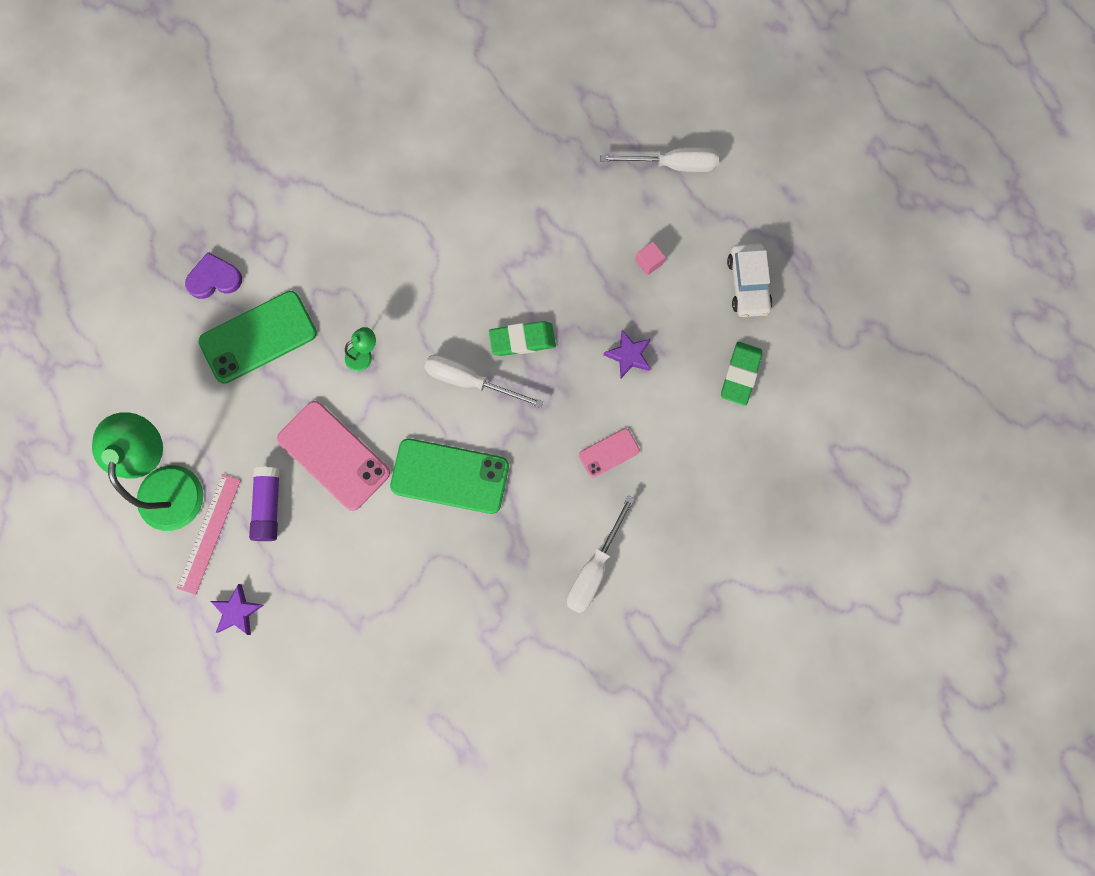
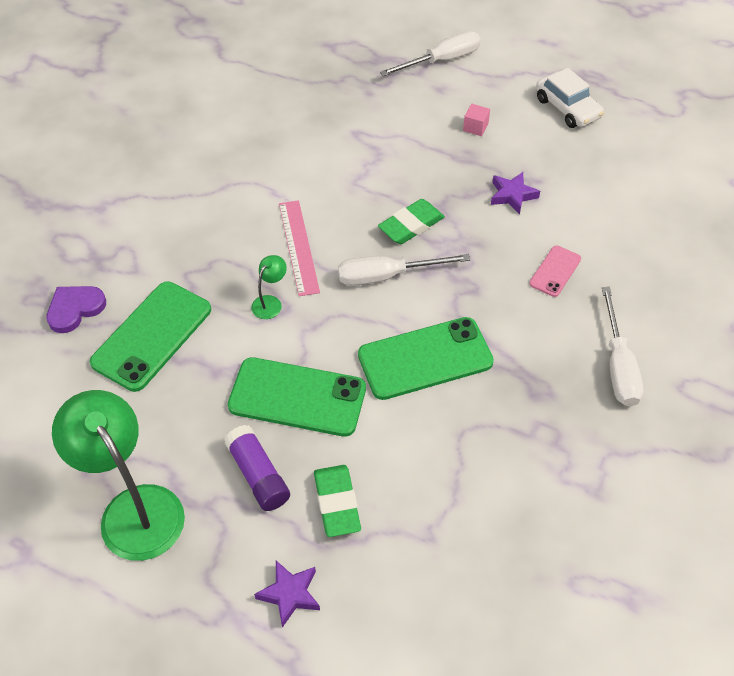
camera: 30 degrees left, 25 degrees down
(209, 533) = (208, 534): pink ruler -> pink ruler (298, 247)
(334, 455) = (297, 397): pink phone -> green phone
(740, 374) = (615, 167): green eraser -> green eraser (337, 503)

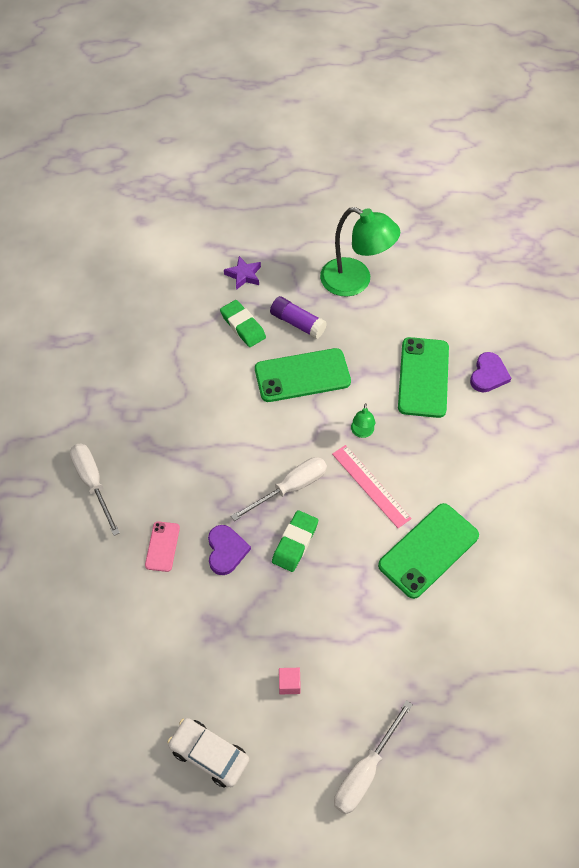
camera: 155 degrees right, 5 degrees up
(425, 358) = (232, 434): green phone -> green phone (428, 550)
(487, 243) = (226, 551): none -> purple heart
(512, 195) = (224, 612): purple star -> none

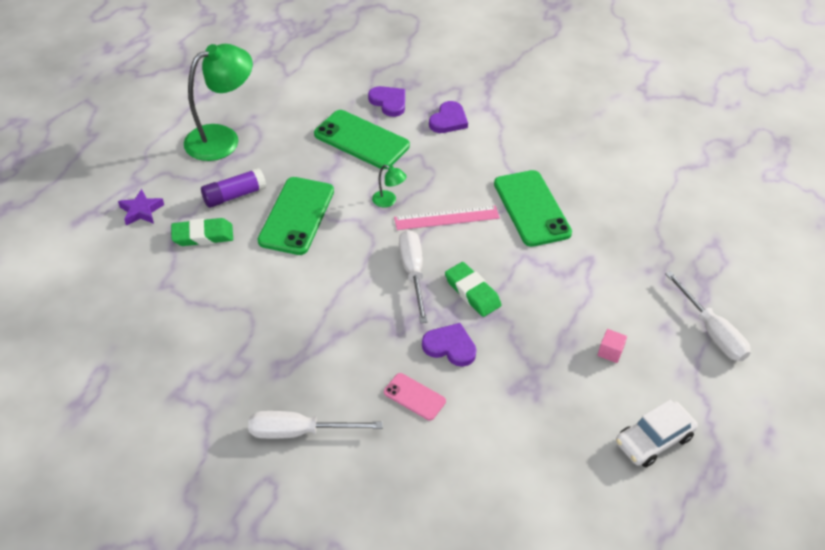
camera: 65 degrees left, 10 degrees down
(499, 432) = (448, 120): none -> purple heart

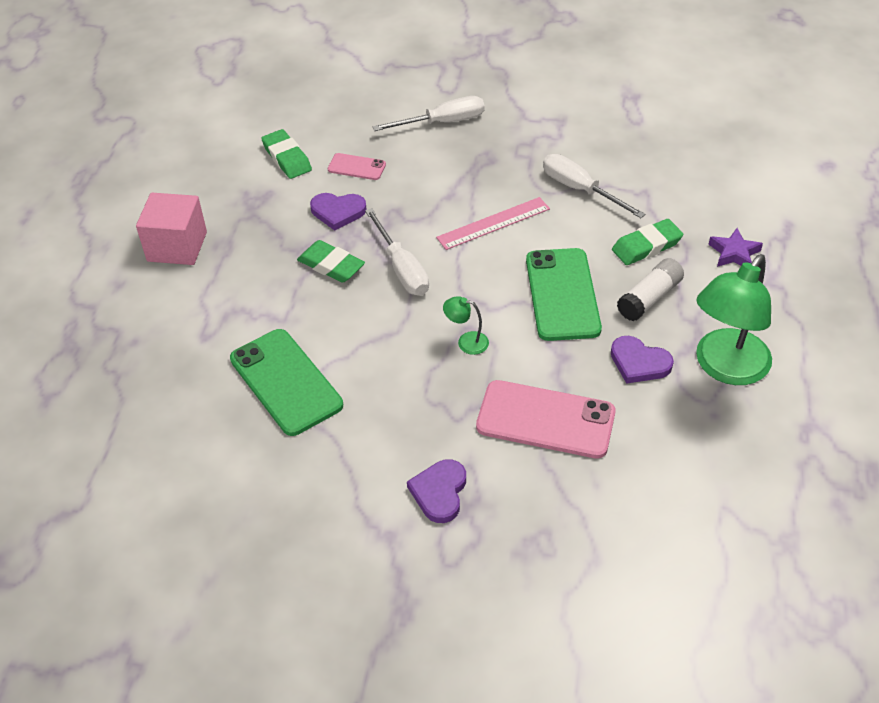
camera: 165 degrees right, 0 degrees up
(234, 195) = (649, 298): purple glue stick -> white glue stick
(361, 140) = (545, 420): green phone -> pink phone
(389, 102) = (542, 499): purple heart -> purple heart (639, 362)
(446, 218) = (387, 340): pink ruler -> pink ruler (493, 223)
(484, 432) = (287, 158): none -> green eraser
(610, 352) = (177, 246): pink cube -> pink cube, size x2.27
(653, 440) = (135, 188): white car -> none
(711, 332) = (67, 292): white screwdriver -> white screwdriver (580, 189)

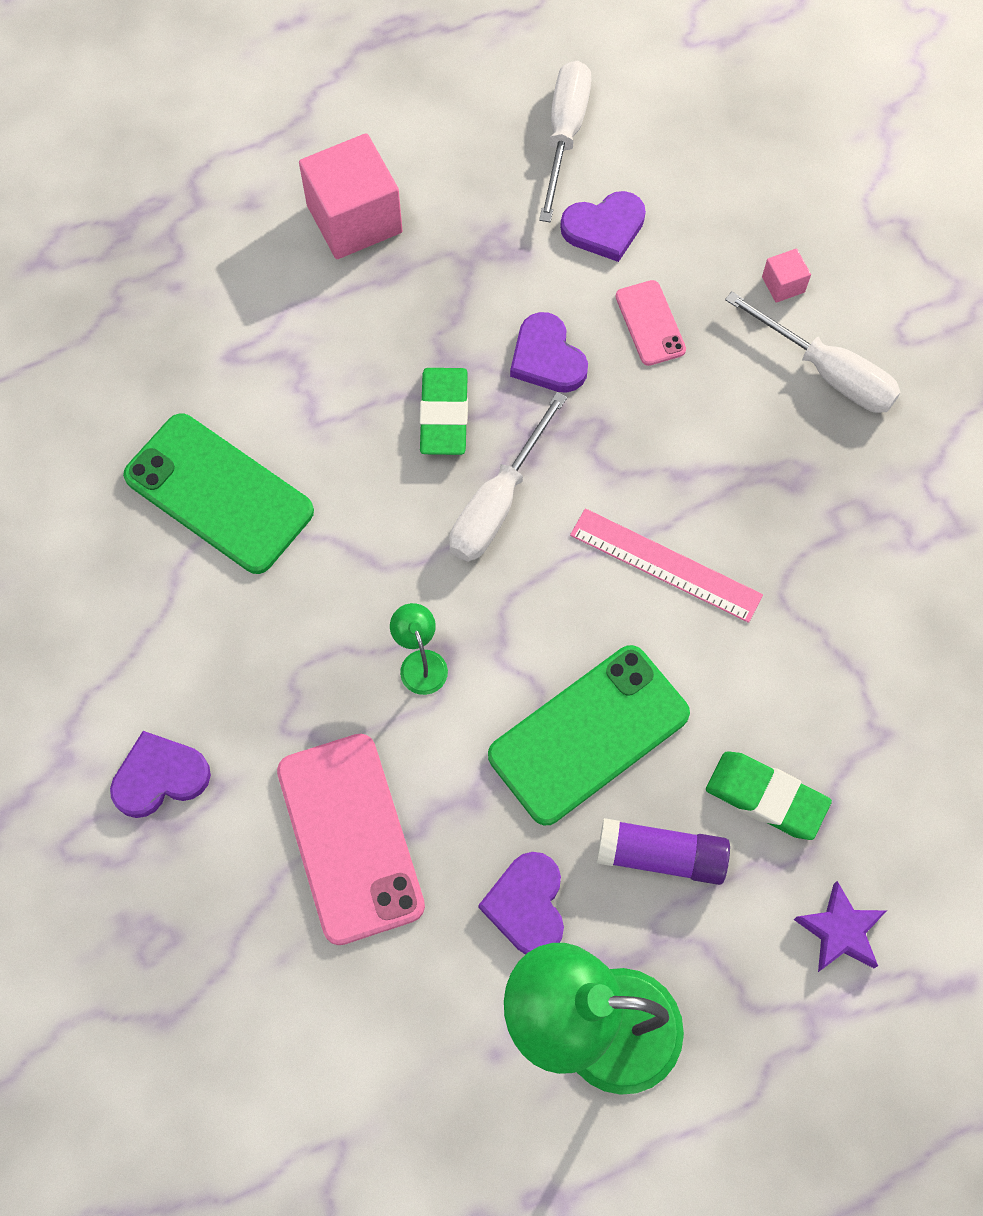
camera: 55 degrees right, 20 degrees up
(286, 382) = (219, 494): green phone -> green phone turned 75 degrees counterclockwise
(287, 158) = (604, 228): green eraser -> purple heart
(382, 114) = (783, 284): none -> pink cube
(580, 189) = (821, 641): white screwdriver -> white screwdriver (564, 134)
(649, 298) = (661, 856): white glue stick -> purple glue stick

